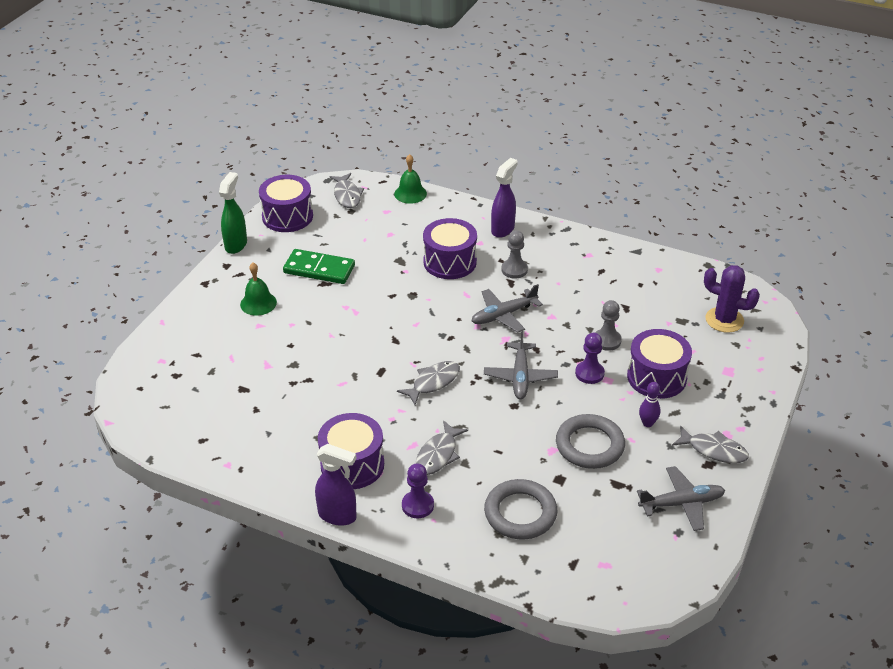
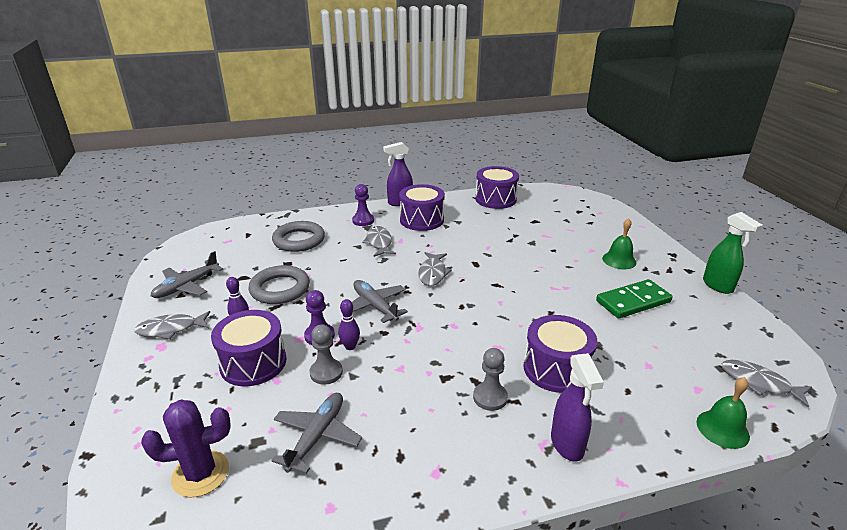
camera: 140 degrees right, 10 degrees down
(287, 216) = (745, 329): purple drum -> purple drum (495, 199)
(504, 315) = (443, 345): grey plane -> grey plane (317, 436)
(573, 351) = (350, 346): none -> purple bowling pin

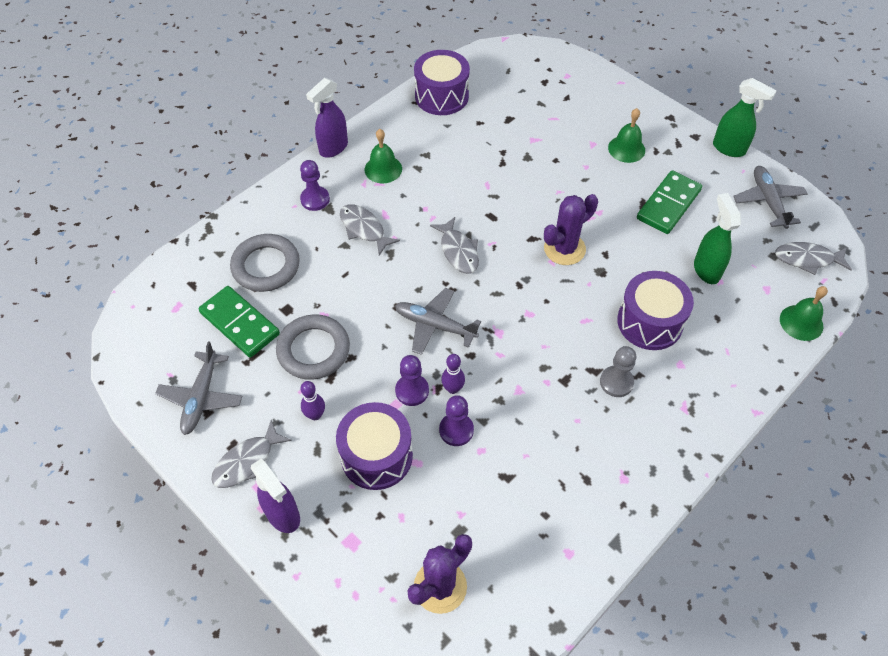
camera: 30 degrees left, 25 degrees up
(252, 260) = (240, 323): none -> green domino
(317, 436) = (505, 499): grey plane -> grey plane (768, 201)
(326, 372) = (456, 430): grey pawn -> purple pawn
(422, 220) = (383, 169): purple drum -> green bell
(517, 298) = (564, 249): none -> purple cactus
(567, 445) = (702, 398): purple spray bottle -> purple spray bottle (283, 515)
(640, 353) = (706, 270): none -> green spray bottle

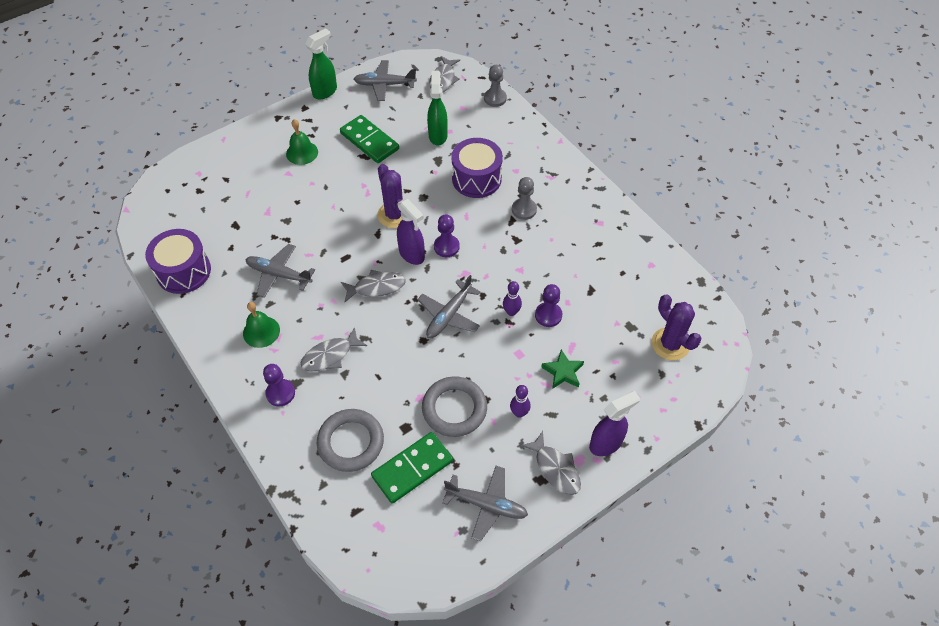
camera: 80 degrees left, 0 degrees up
(333, 148) = (218, 371): purple spray bottle -> purple spray bottle (412, 255)
(376, 456) = (563, 372): purple drum -> green star
(412, 391) = (508, 340): purple pawn -> purple pawn (446, 247)
(455, 167) = (279, 274): none -> grey plane
(706, 270) = (438, 135): green spray bottle -> green spray bottle turned 90 degrees clockwise
(801, 322) = (495, 98): green bell -> grey pawn

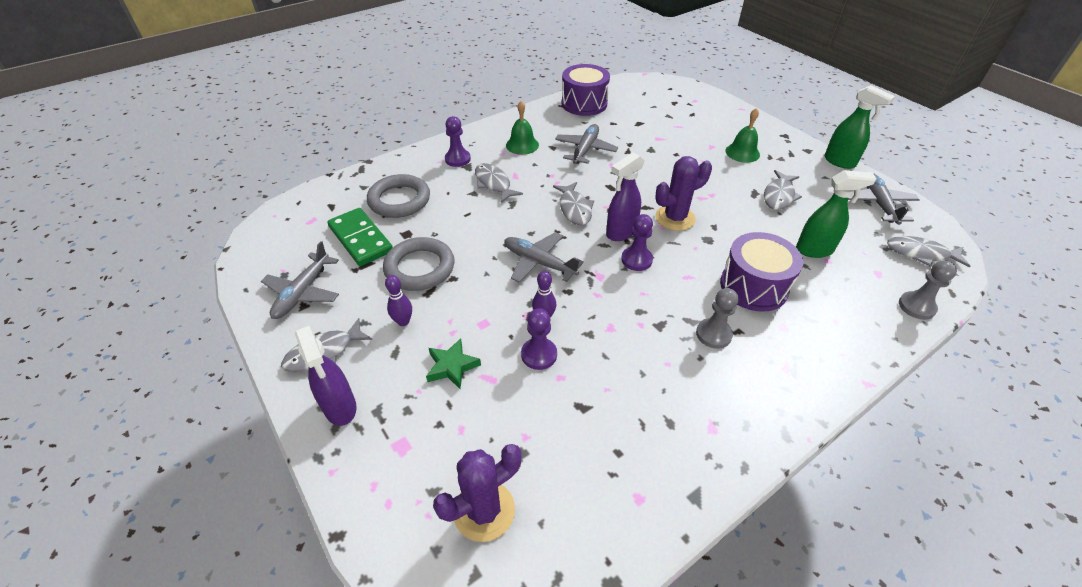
camera: 90 degrees right, 10 degrees down
(369, 141) = (779, 196): green domino -> grey fish

